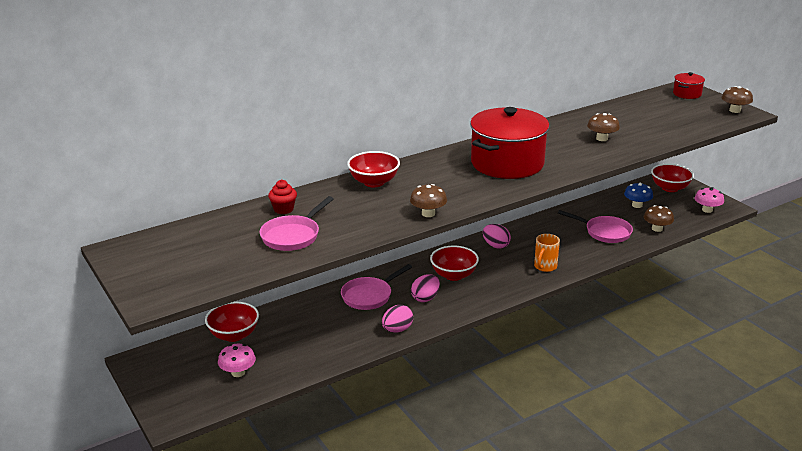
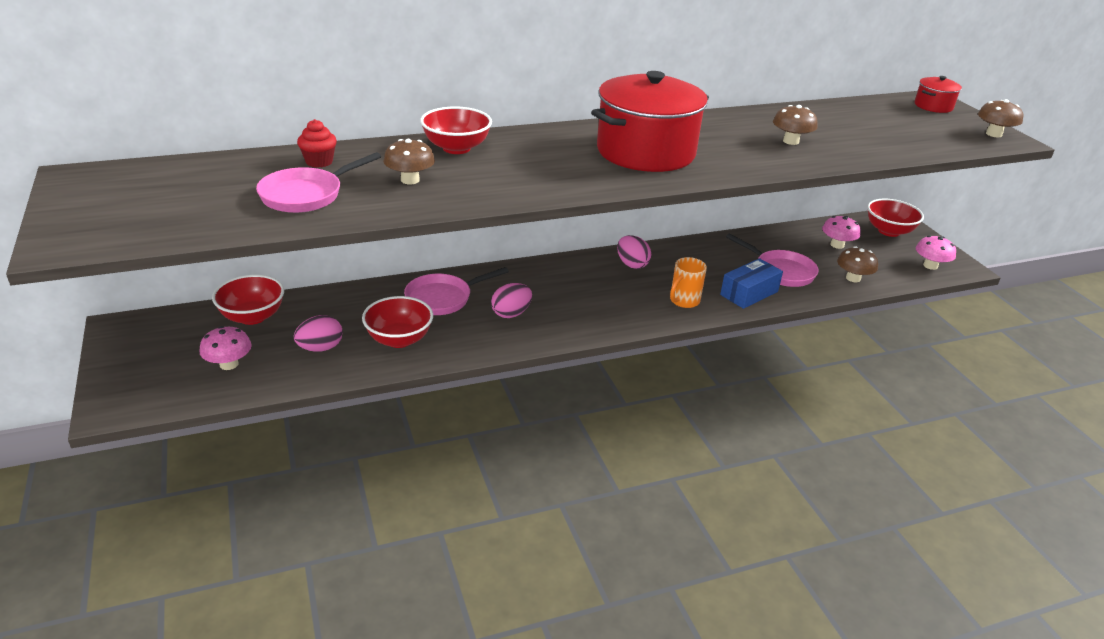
camera: 10 degrees right, 5 degrees up
(397, 330) = (455, 347): pink egg -> pink egg (320, 348)
(428, 213) = (502, 196): brown mushroom -> brown mushroom (410, 180)
(454, 275) = (561, 291): red bowl -> red bowl (399, 339)
(588, 253) = (749, 293): none -> blue box
(637, 205) = (837, 245): blue mushroom -> pink mushroom

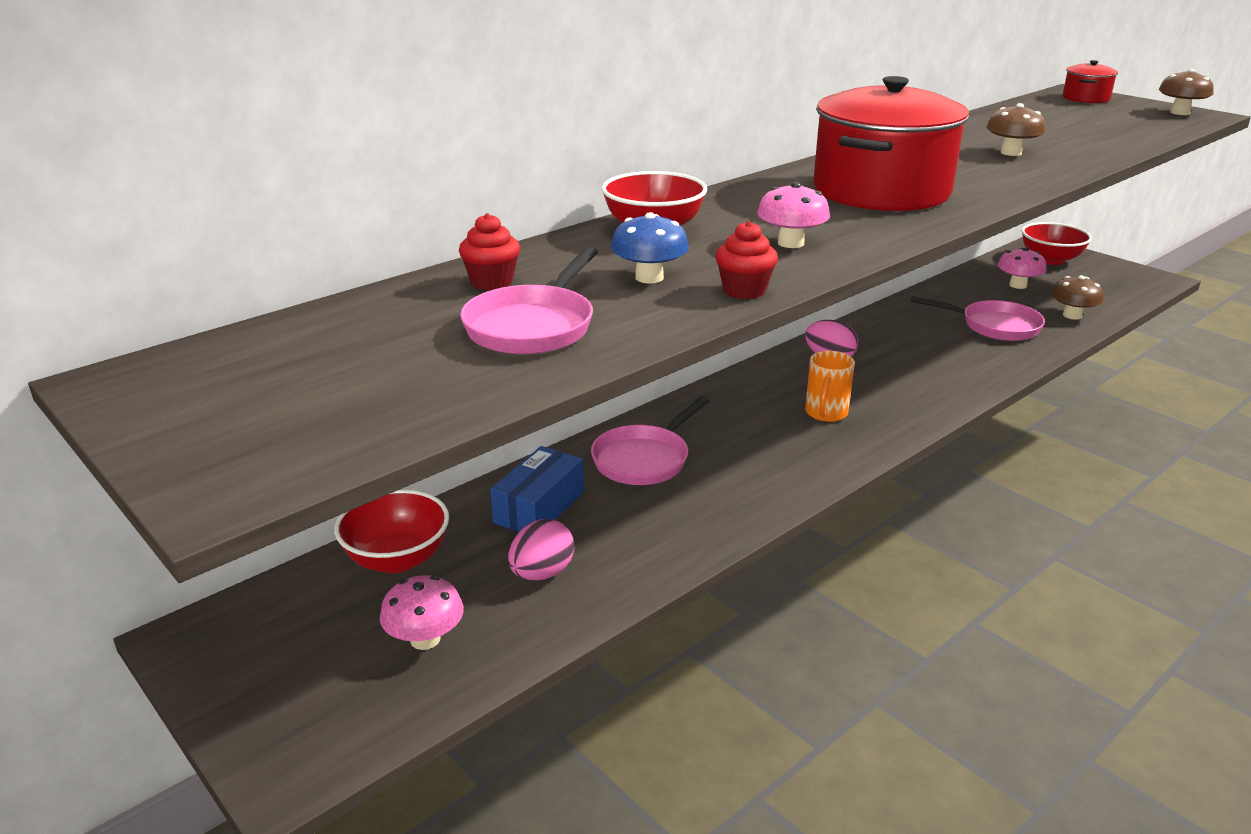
camera: 20 degrees left, 5 degrees down
(399, 339) = (640, 529): red bowl -> none
(410, 180) = (649, 277): brown mushroom -> blue mushroom
(453, 202) = (744, 291): none -> red cupcake
(511, 313) = (750, 454): pink egg -> none
(684, 301) = (931, 385): orange mug -> orange mug (826, 413)
(749, 293) = (989, 358): blue box -> blue box (539, 507)
(930, 266) = (1127, 285): pink mushroom -> pink mushroom (790, 243)

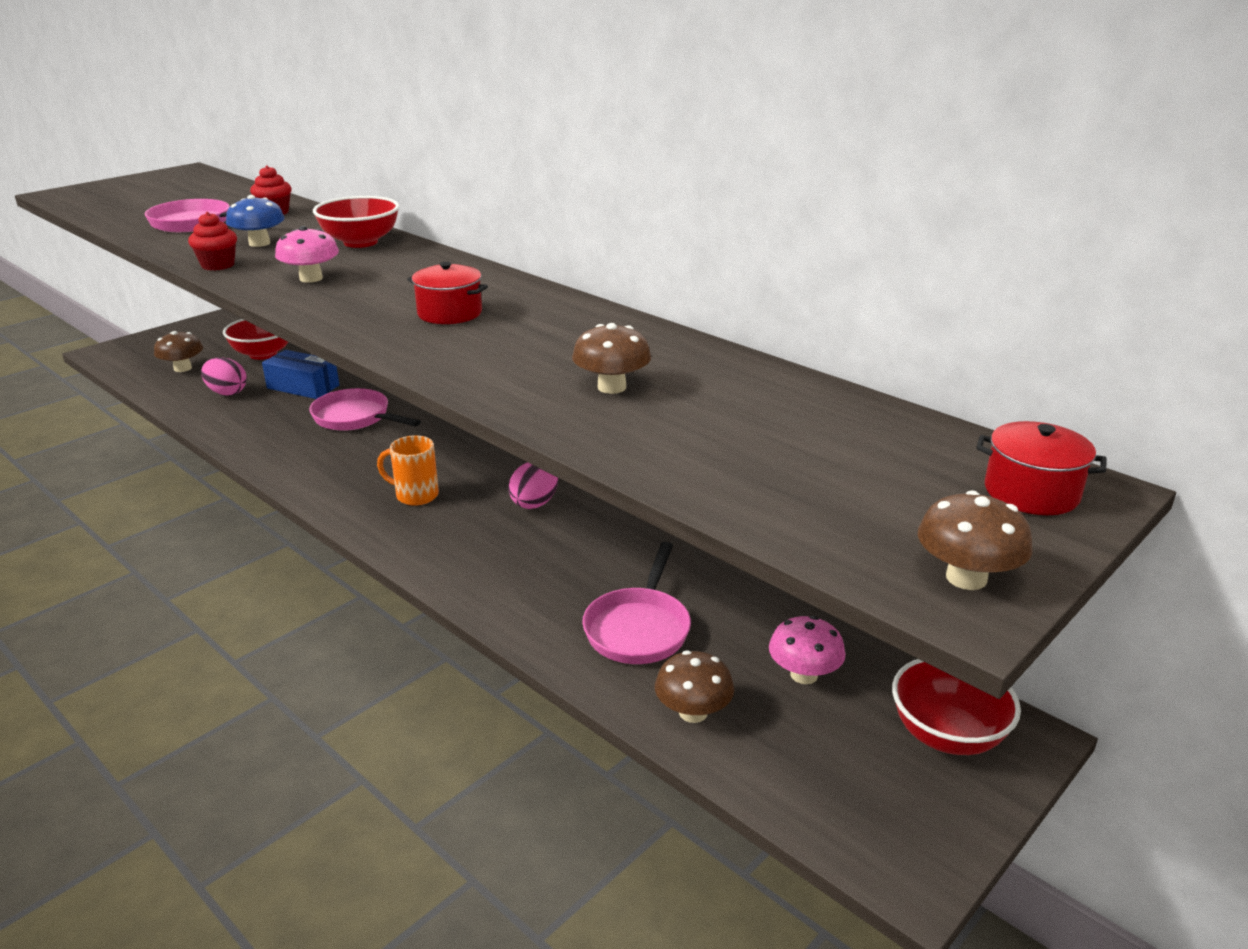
camera: 85 degrees right, 0 degrees up
(425, 639) = (183, 368): pink mushroom -> brown mushroom
(881, 191) = (450, 313): red pot -> red pot, size x0.44

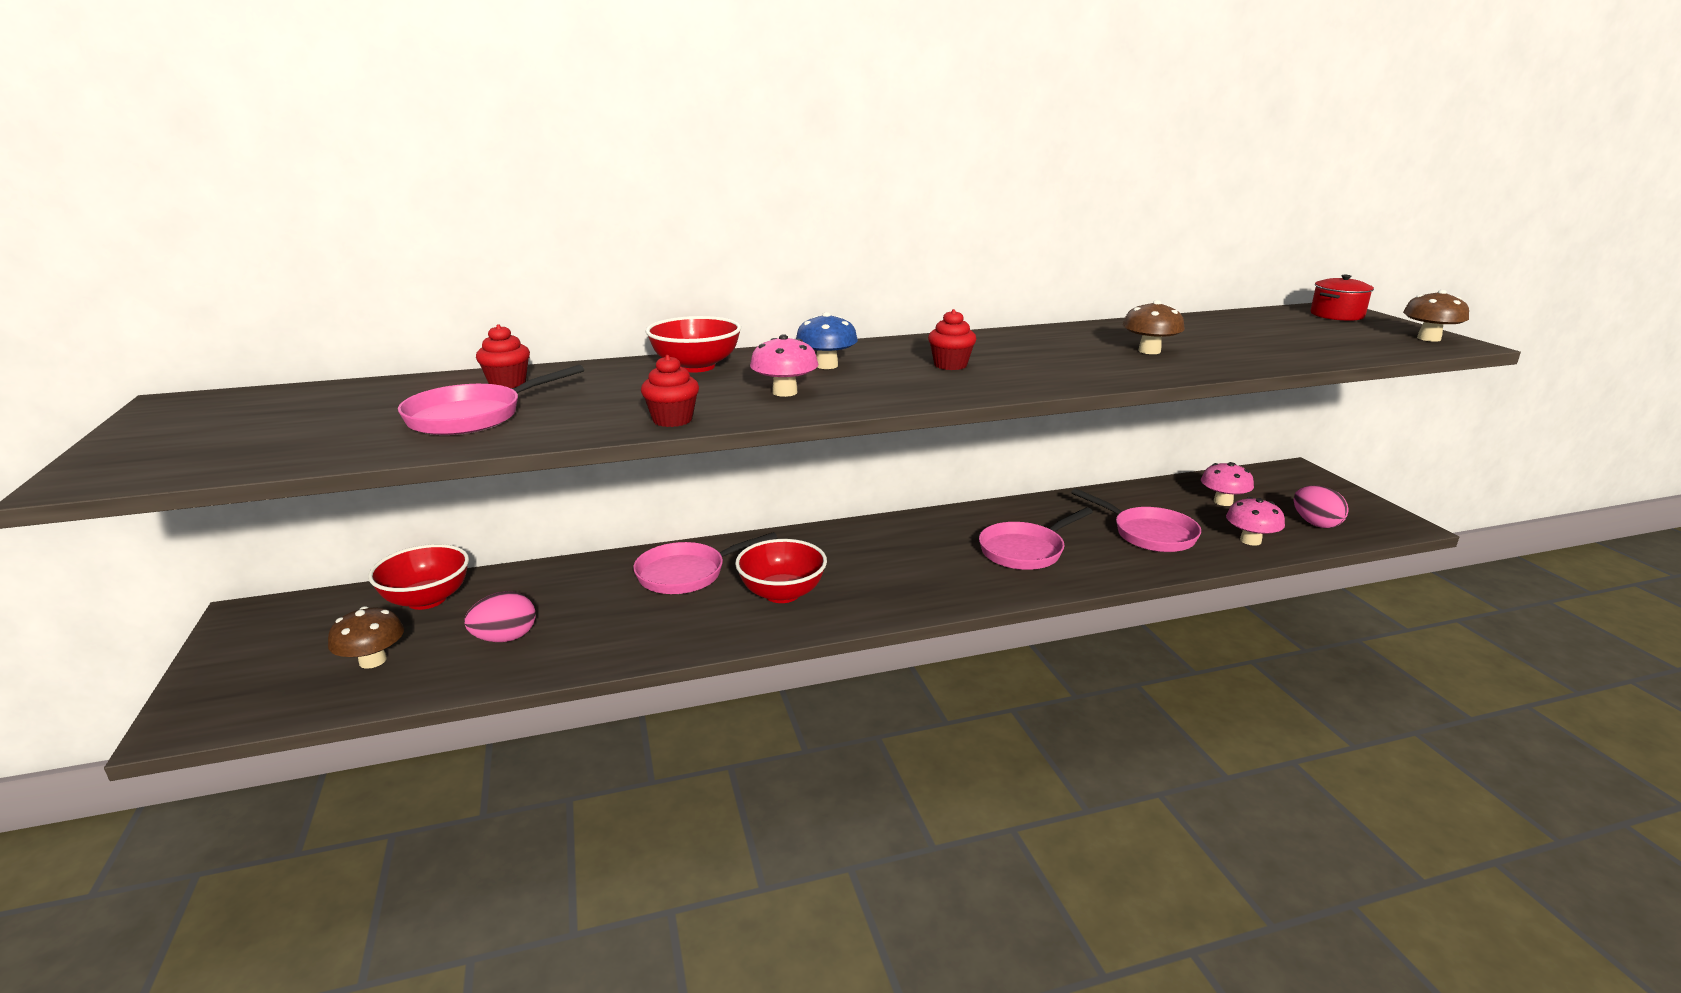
camera: 60 degrees left, 5 degrees down
(259, 243) = (621, 399): blue mushroom -> blue mushroom (826, 365)
(303, 387) = (565, 589): blue box -> none
(415, 495) = (884, 573): orange mug -> none
(450, 313) = (950, 365): red pot -> red cupcake
(522, 556) = (1025, 551): none -> pink pan
(535, 502) = (946, 529): pink egg -> pink egg (1315, 524)
(693, 712) = (1250, 540): brown mushroom -> pink mushroom
(947, 735) = (1291, 485): red bowl -> red bowl (782, 593)

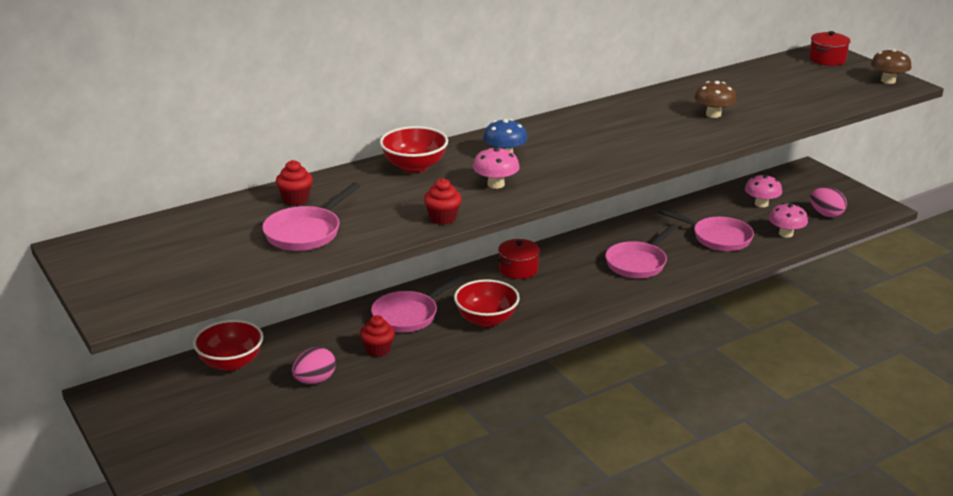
camera: 15 degrees left, 5 degrees up
(373, 661) = (234, 410): brown mushroom -> none
(861, 538) = (518, 269): none -> red pot
(950, 365) = (588, 144): red cupcake -> red cupcake (378, 350)

